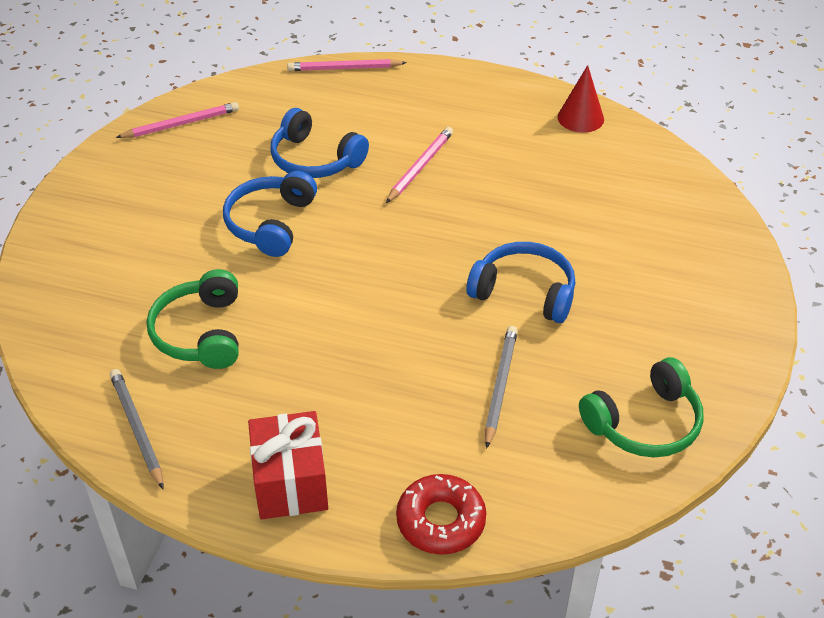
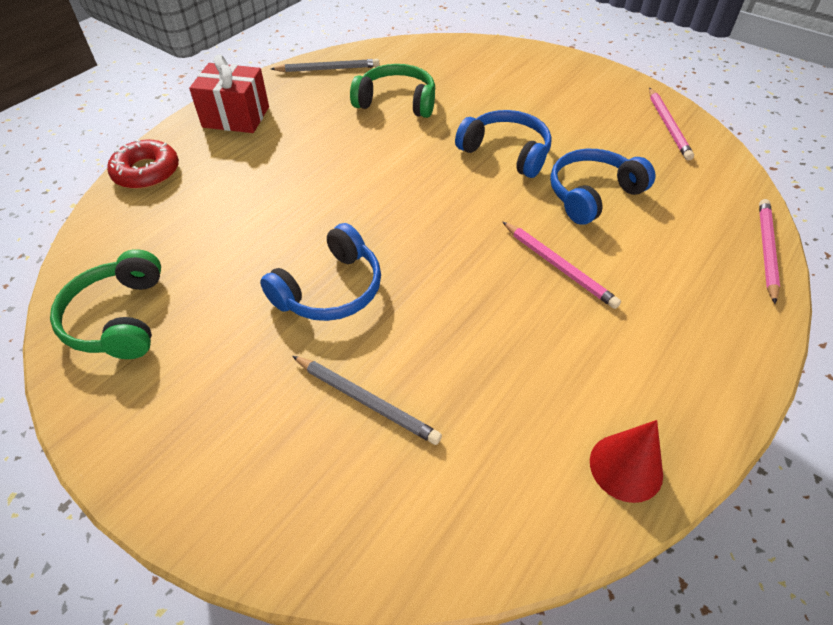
camera: 110 degrees right, 5 degrees up
(500, 386) = (233, 237): grey pencil -> grey pencil (365, 401)

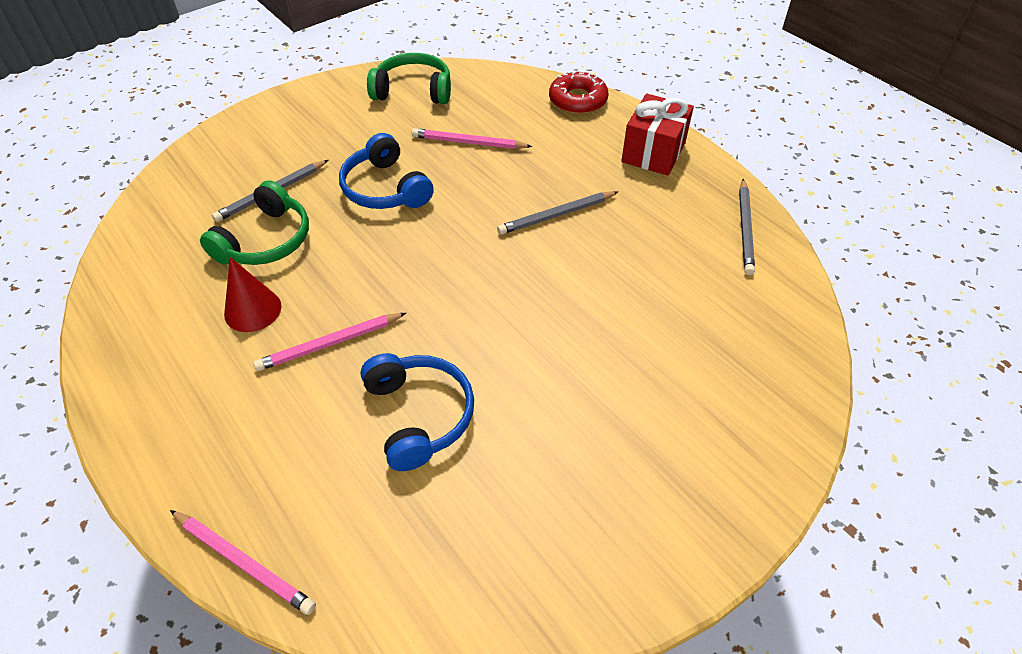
camera: 105 degrees right, 0 degrees up
(339, 160) = (556, 215): none -> grey pencil
(397, 102) = (659, 278): green headphones -> green headphones (266, 240)
(506, 152) = (527, 356): blue headphones -> none
(626, 467) = (123, 315): red cone -> red cone (253, 310)
(668, 126) = (529, 581): pink pencil -> pink pencil (469, 142)

